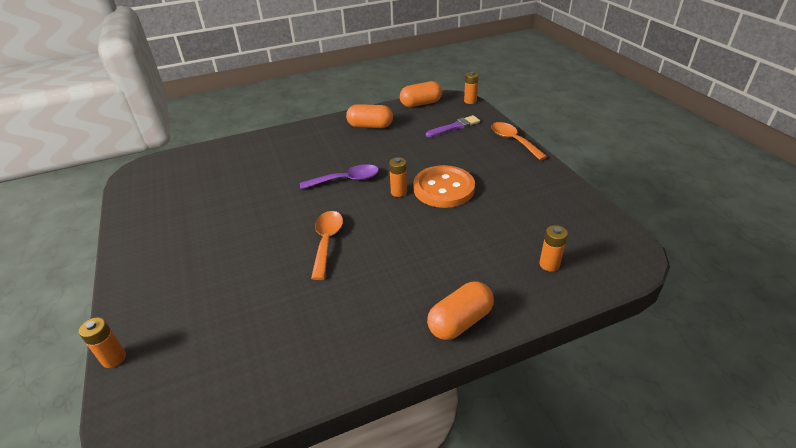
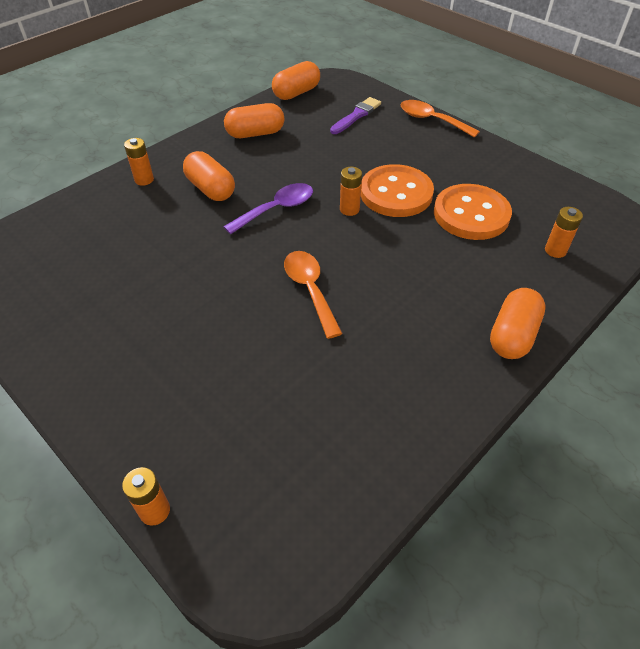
camera: 25 degrees left, 10 degrees up
(312, 157) = (210, 189): none -> orange capsule
(470, 101) = (352, 79): orange battery -> orange battery (144, 180)
(494, 218) = (471, 214): none -> orange button

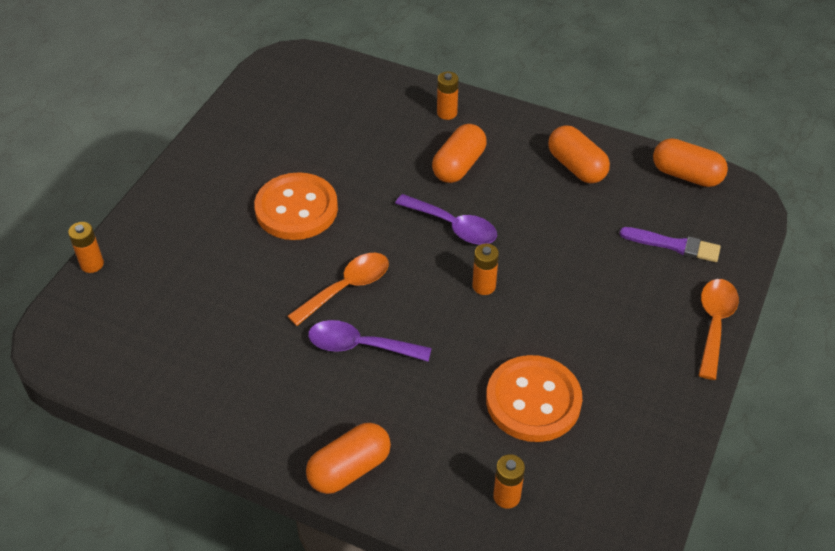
camera: 70 degrees right, 0 degrees up
(381, 297) = (359, 346): none -> purple spoon
(396, 193) = (535, 321): orange button -> orange button (296, 209)
(512, 335) = (349, 469): orange capsule -> orange capsule turned 45 degrees counterclockwise

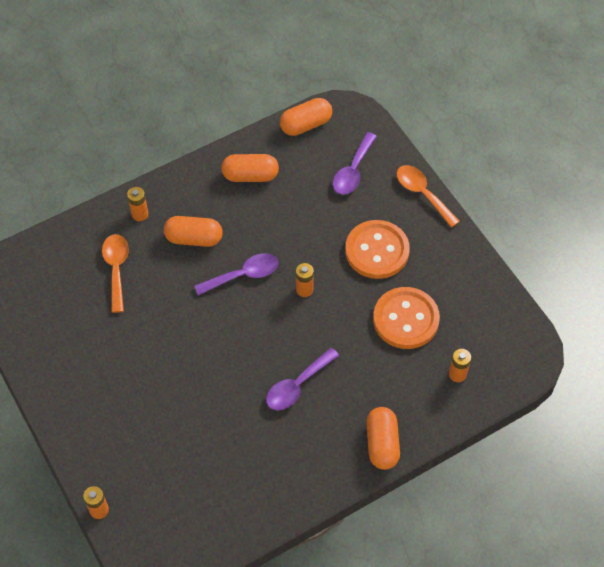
camera: 55 degrees left, 10 degrees up
(296, 209) = (152, 356): orange button -> orange button (377, 251)
(347, 287) = (245, 365): orange spoon -> orange spoon (116, 269)
(459, 165) = (194, 238): orange capsule -> orange capsule turned 60 degrees counterclockwise
(674, 245) = (353, 171): purple brush -> purple spoon

